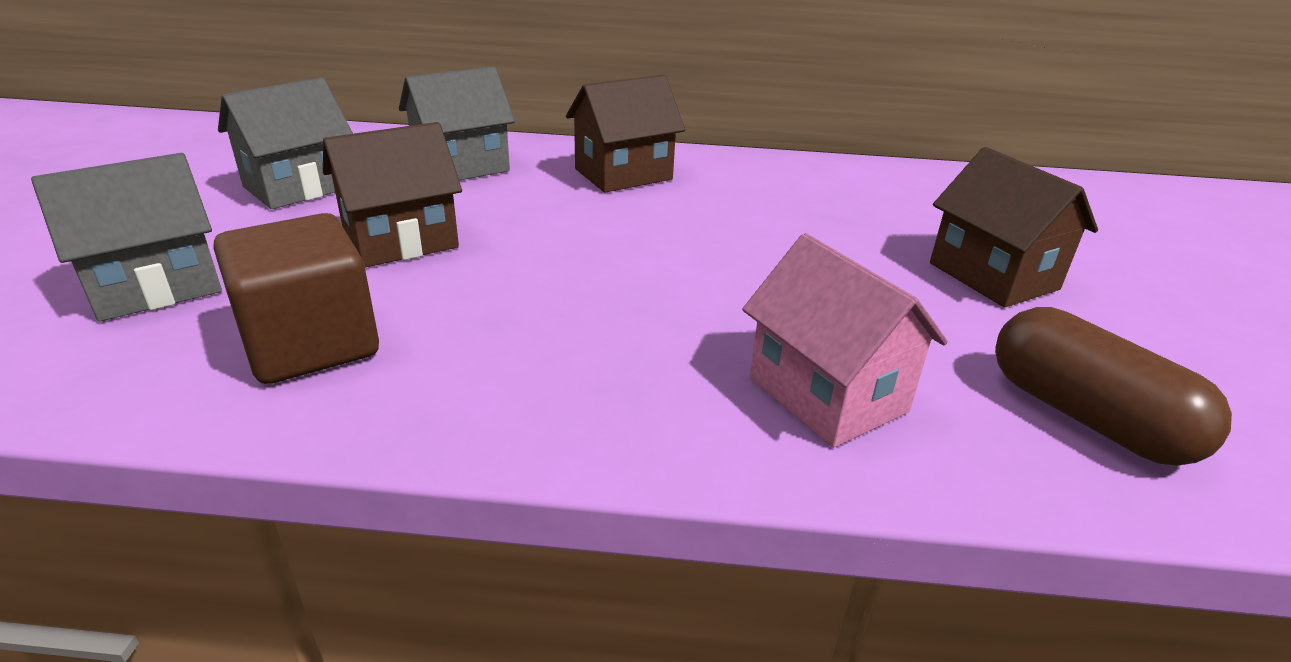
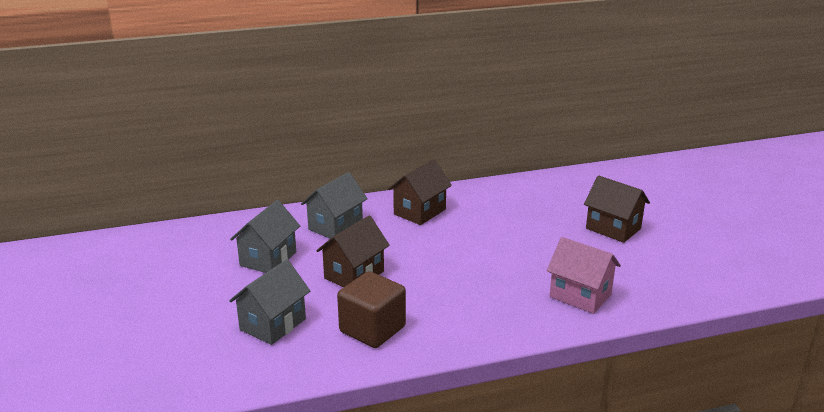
camera: 20 degrees left, 5 degrees down
(1086, 416) = (668, 280): brown capsule -> none

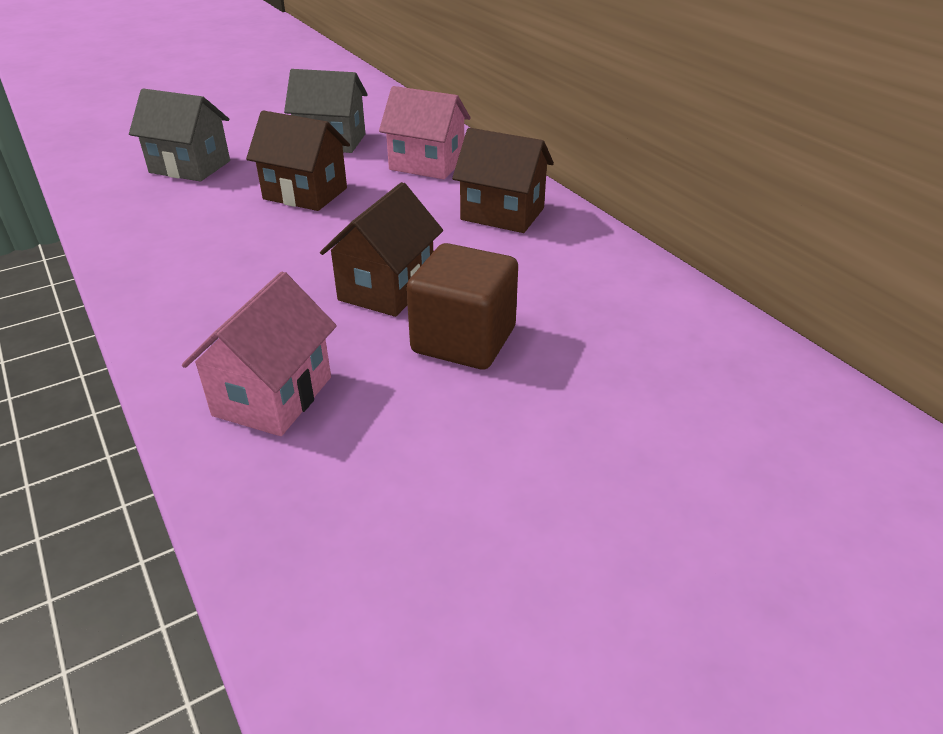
camera: 75 degrees right, 10 degrees up
(335, 226) = (427, 164): grey house -> pink house
(372, 329) = (175, 223): brown cube -> brown cube (464, 340)
(613, 228) = (557, 429): brown house -> brown house (386, 288)

